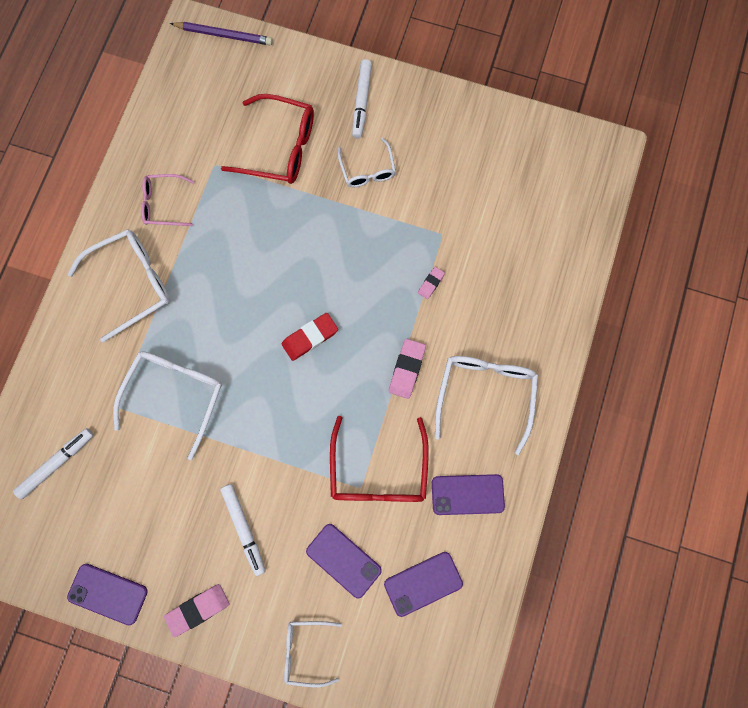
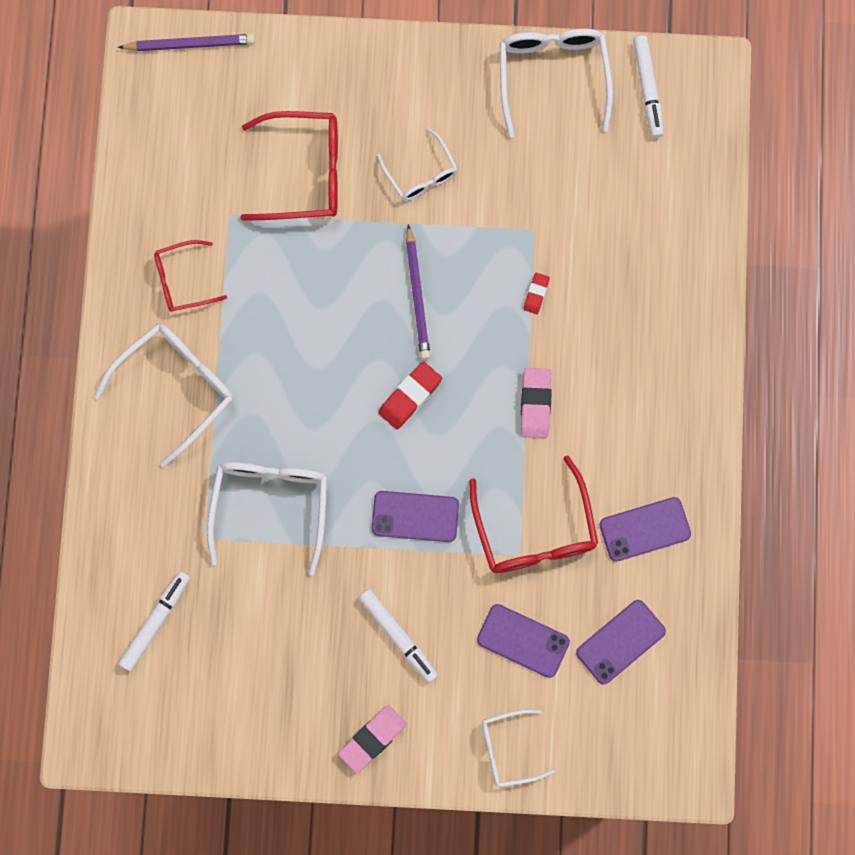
camera: 15 degrees left, 0 degrees up
(108, 593) = (264, 750): purple phone -> purple phone (415, 516)
(163, 204) = (183, 280): pink glasses -> red glasses
(338, 261) = (417, 295): none -> purple pencil
(361, 102) = (389, 88): white marker -> white marker (647, 89)
(431, 283) = (536, 294): pink eraser -> red eraser
(485, 394) = (635, 409): white glasses -> white glasses (553, 76)

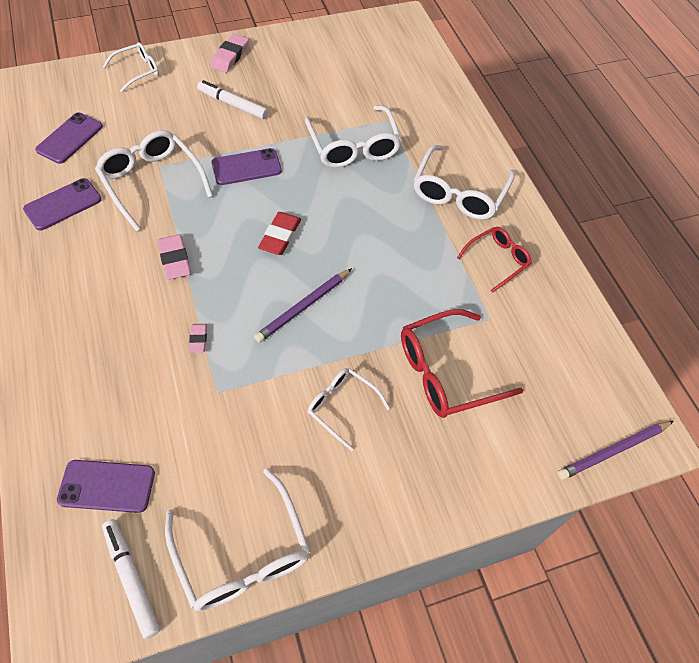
camera: 155 degrees right, 20 degrees down
(155, 622) = (396, 75): white marker -> none
(417, 295) = (303, 307): purple pencil -> purple pencil turned 105 degrees counterclockwise
(523, 641) = (143, 122): purple phone -> purple phone (107, 486)
(535, 530) = (152, 182): red glasses -> white glasses
(536, 294) = (198, 339): red eraser -> pink eraser

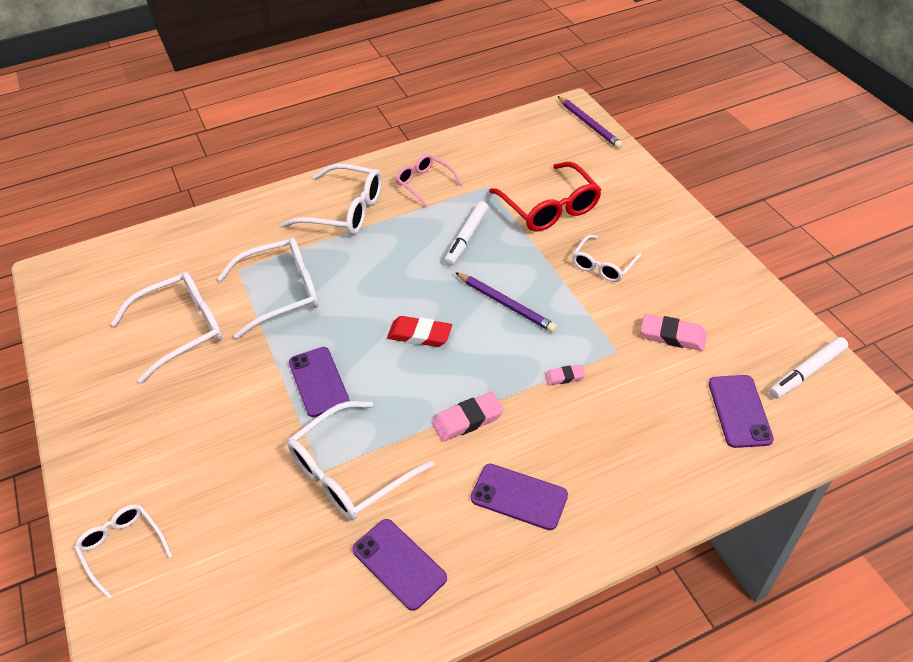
camera: 90 degrees left, 10 degrees down
(70, 138) = (271, 597): purple phone -> purple phone (519, 497)
(230, 56) = (103, 438): pink eraser -> pink eraser (672, 336)
(233, 104) = (205, 416): white marker -> white marker (466, 238)
(242, 553) = (753, 307): white glasses -> white glasses (181, 330)
(497, 260) = (424, 183): red glasses -> pink glasses

